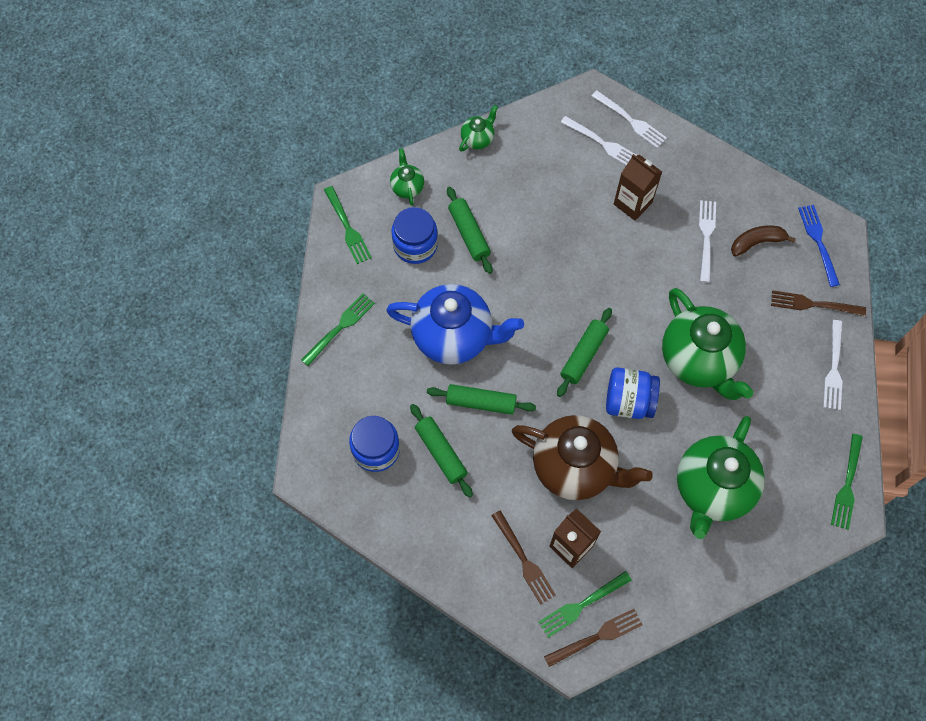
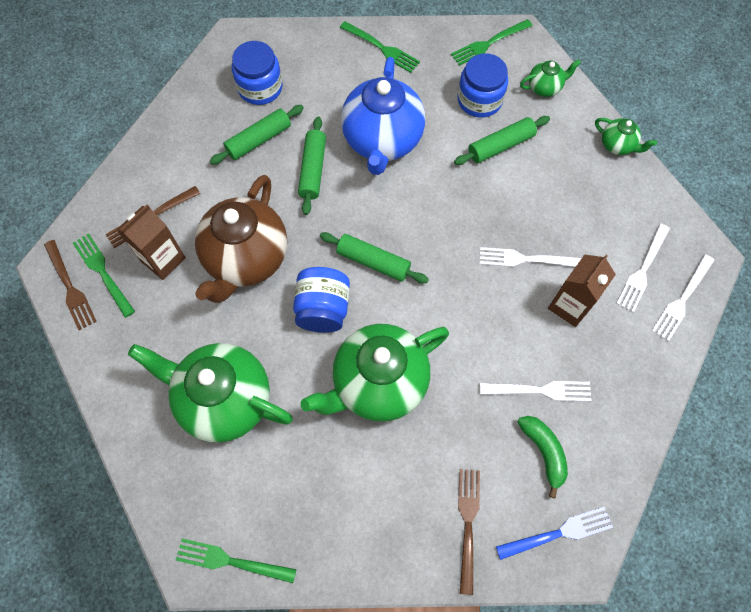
camera: 85 degrees right, 0 degrees up
(757, 242) = (543, 452): brown banana -> green banana
(834, 368) = (382, 549): white fork -> white fork (526, 259)

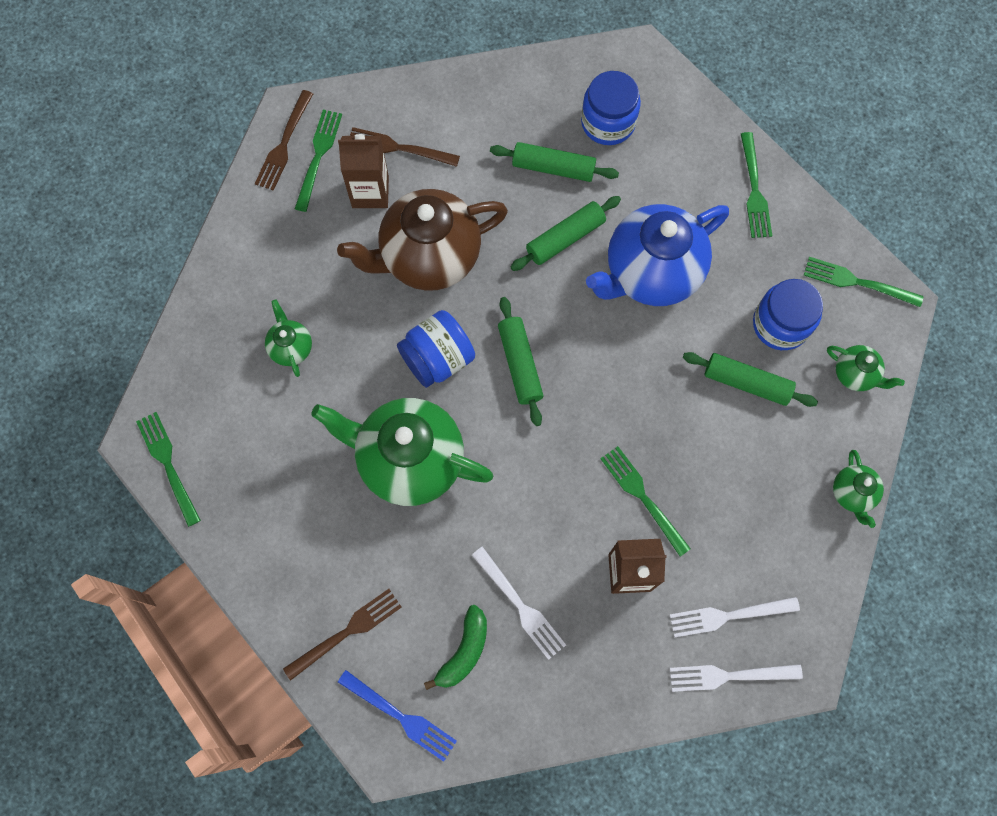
camera: 50 degrees right, 5 degrees up
(224, 400) = (291, 347): green teapot -> green teapot, size x0.45
(526, 259) = (643, 497): white fork -> green fork

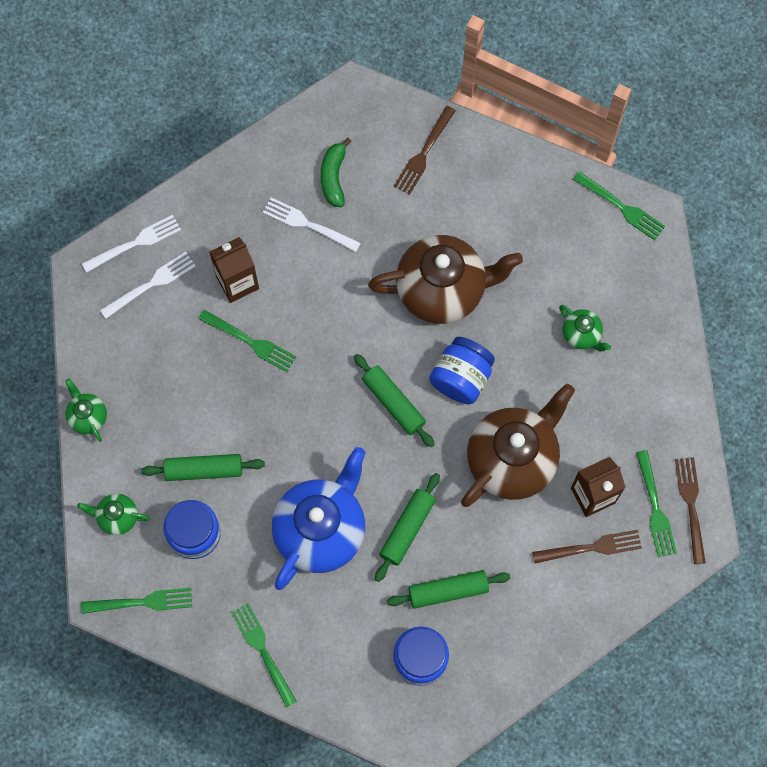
camera: 155 degrees right, 0 degrees up
(400, 716) = (357, 117): blue fork -> none
(409, 460) = (442, 290): green teapot -> brown teapot

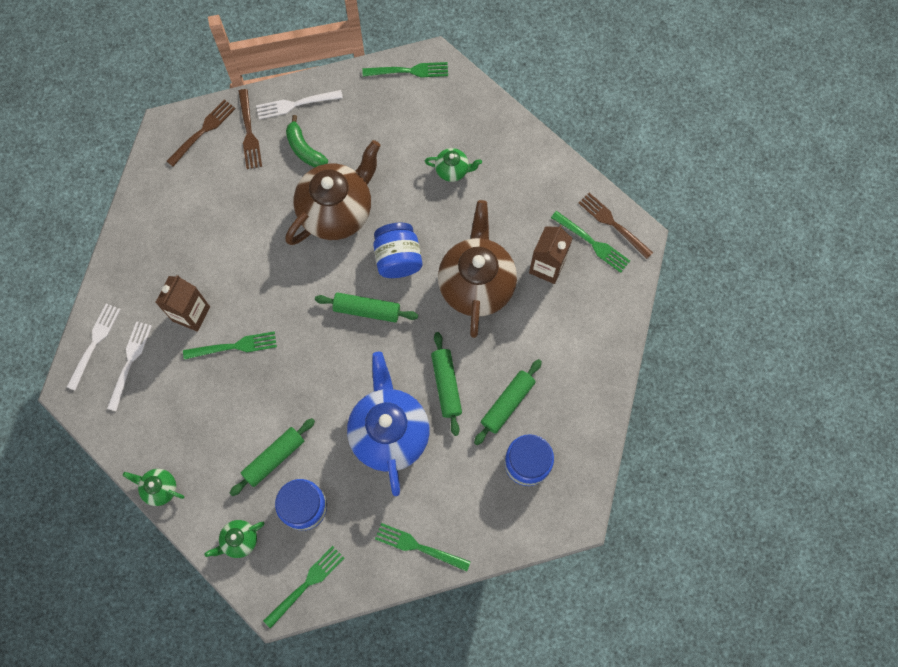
camera: 40 degrees left, 0 degrees up
(308, 224) = (208, 238): white fork -> white fork (296, 104)
(334, 177) = (200, 193): green banana -> green banana (304, 149)
(591, 547) = (574, 300): brown fork -> brown fork (203, 131)

